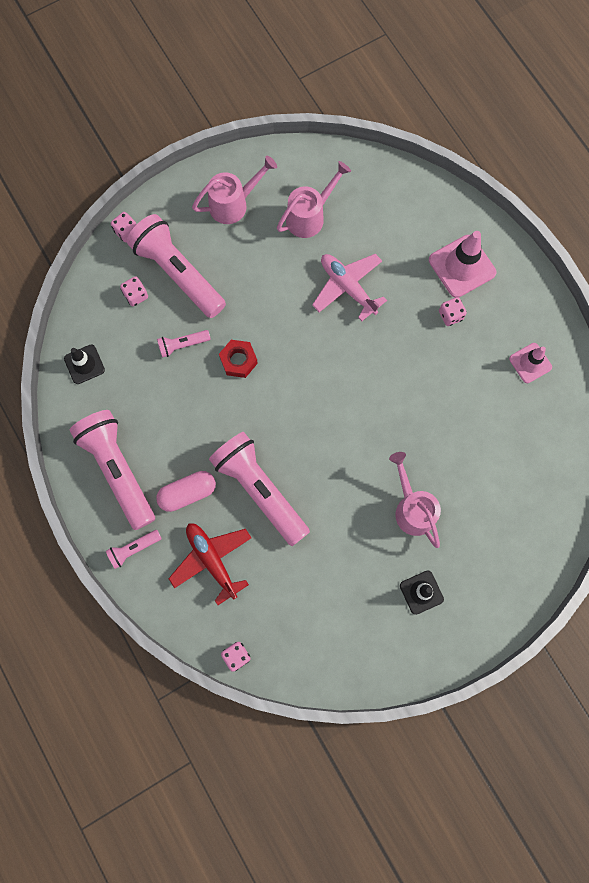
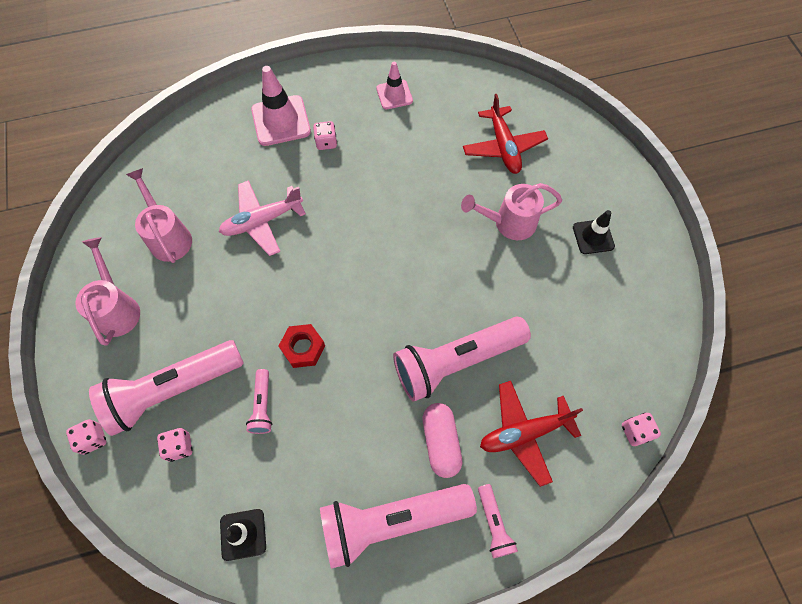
camera: 75 degrees left, 10 degrees down
(500, 485) = (503, 147): none -> red plane

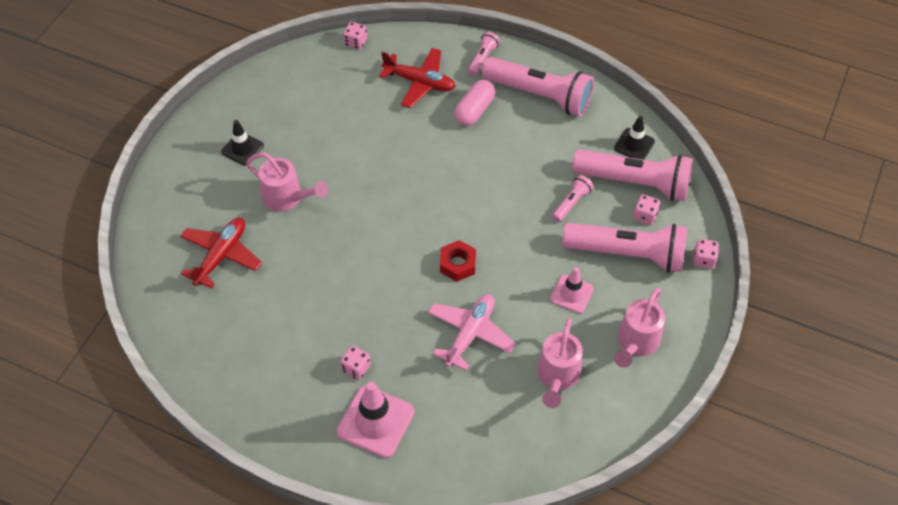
camera: 140 degrees left, 10 degrees down
(262, 221) = (470, 334): pink plane -> pink plane turned 75 degrees counterclockwise
(303, 348) = (515, 219): red nut -> red nut (457, 264)
(394, 95) = (252, 371): pink traffic cone -> pink traffic cone (571, 294)
(456, 361) = (420, 142): pink flashlight -> pink flashlight (634, 183)

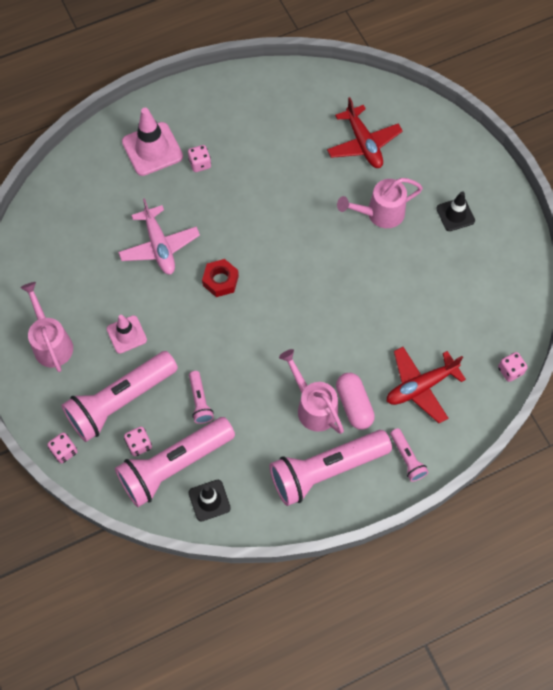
camera: 130 degrees right, 10 degrees up
(557, 376) = (78, 273): pink watering can -> pink watering can (313, 406)

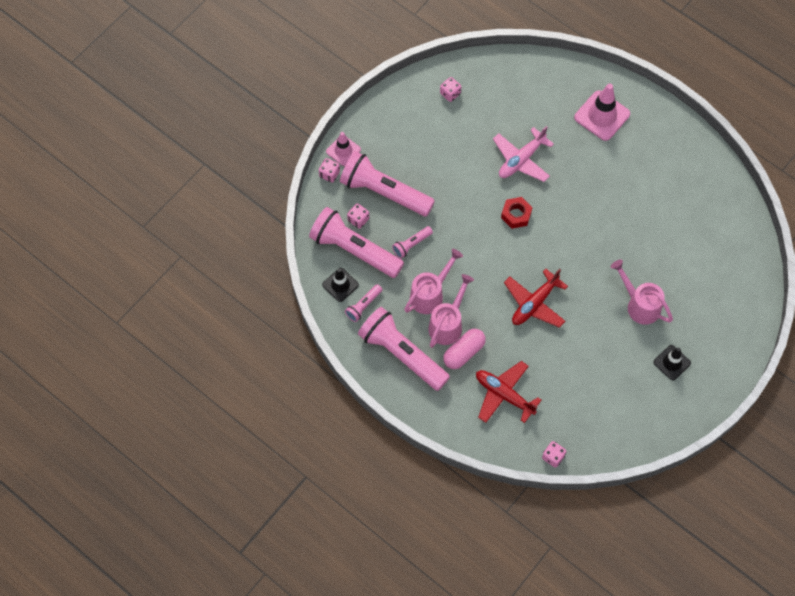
camera: 65 degrees right, 0 degrees up
(51, 343) = (405, 126): pink watering can -> pink watering can (430, 294)
(126, 334) = (438, 171): pink traffic cone -> pink traffic cone (343, 150)
(200, 164) = (608, 155): pink dice -> pink dice (450, 94)
(363, 143) = (698, 266): red plane -> red plane (534, 303)
(407, 458) = (440, 407): pink flashlight -> pink flashlight (363, 306)

